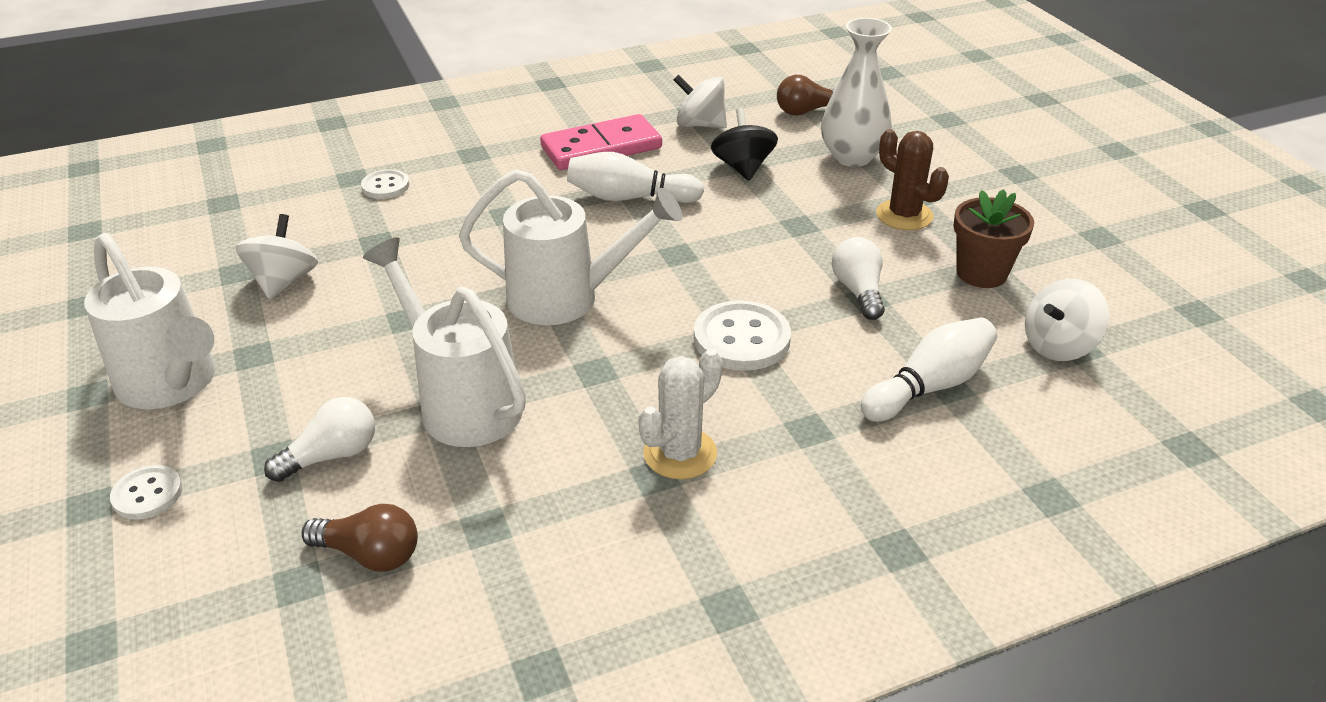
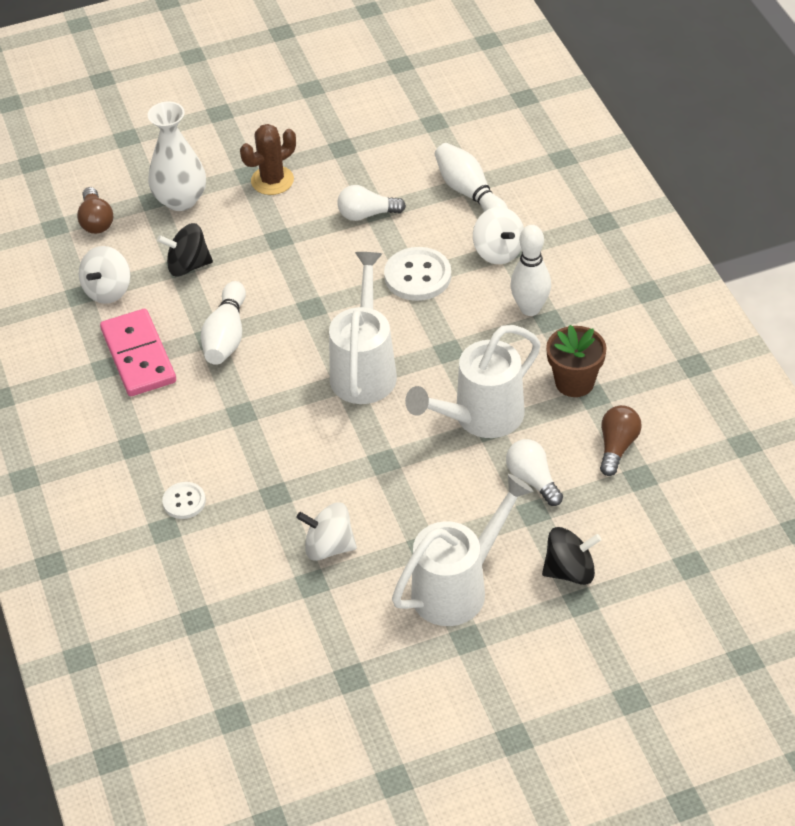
camera: 85 degrees left, 10 degrees up
(147, 494) = (570, 571): white button -> black spinning top
(680, 453) = (530, 308): white cactus -> white bowling pin
(981, 273) = (350, 152): brown flower pot -> brown flower pot (574, 382)
(1058, 346) = (431, 130): white spinning top -> white spinning top (498, 251)

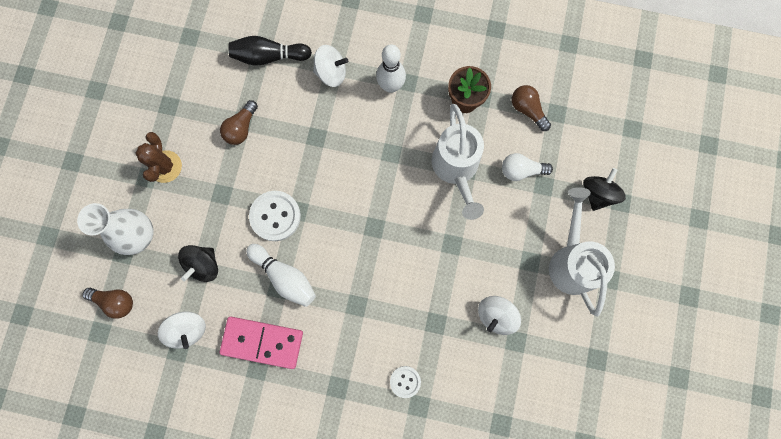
camera: 60 degrees left, 30 degrees up
(364, 369) = (372, 210): white watering can -> none
(367, 214) = (241, 128): white light bulb -> brown light bulb
(417, 276) = (317, 132): white button -> white button (275, 216)
(469, 193) = (269, 56): white bowling pin -> black bowling pin

